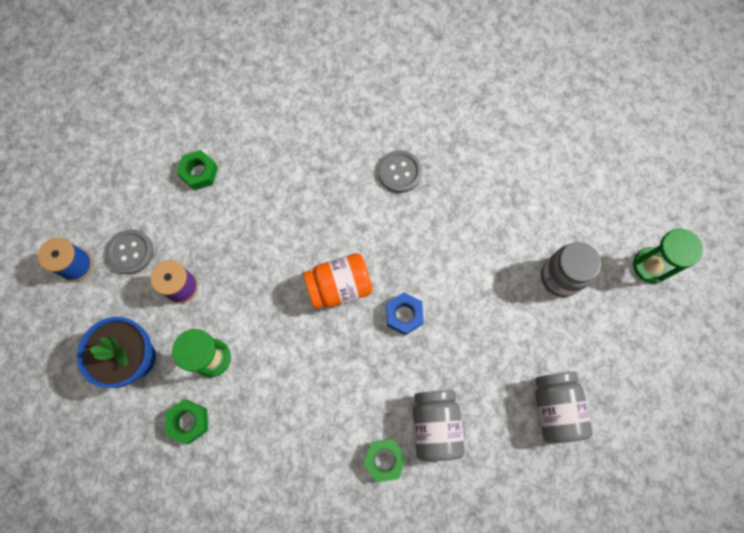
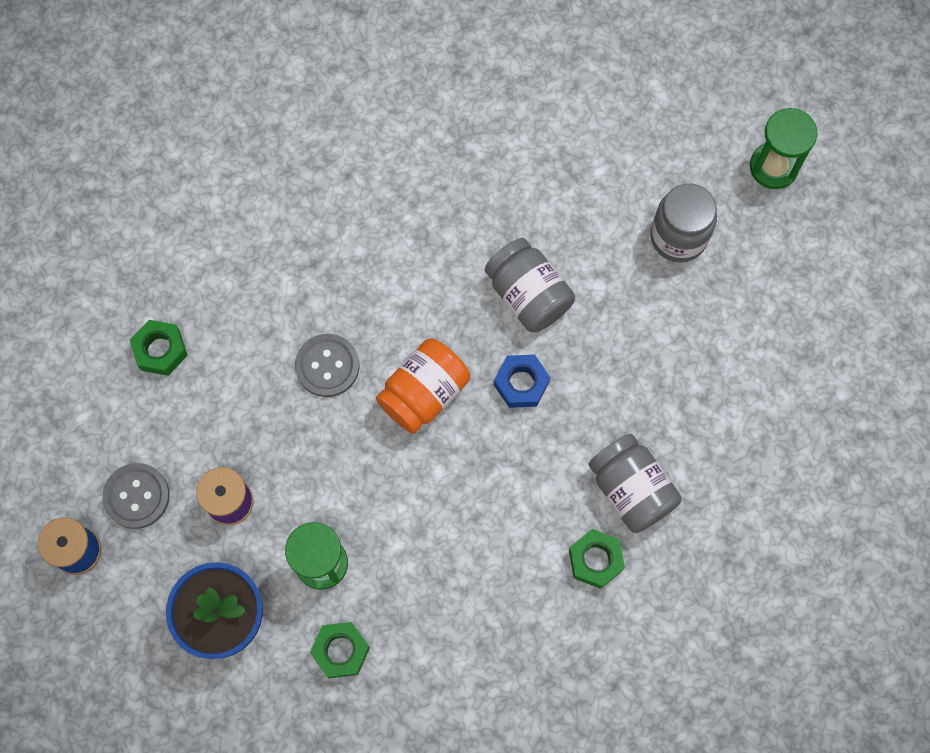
camera: 30 degrees left, 0 degrees up
(399, 172) = (414, 213): grey button -> grey button (327, 366)
(555, 408) = (754, 393): grey jar -> grey jar (528, 295)

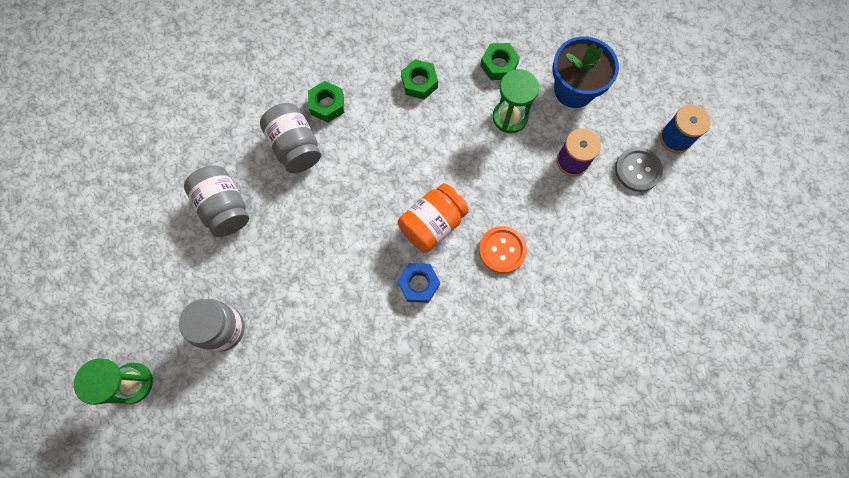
camera: 175 degrees left, 0 degrees up
(160, 350) = (627, 272): green nut -> green nut (419, 83)
(327, 366) = (502, 250): grey button -> orange button
(521, 383) = (361, 225): blue nut -> blue nut (418, 284)
(528, 295) = (347, 292): grey jar -> grey jar (224, 208)

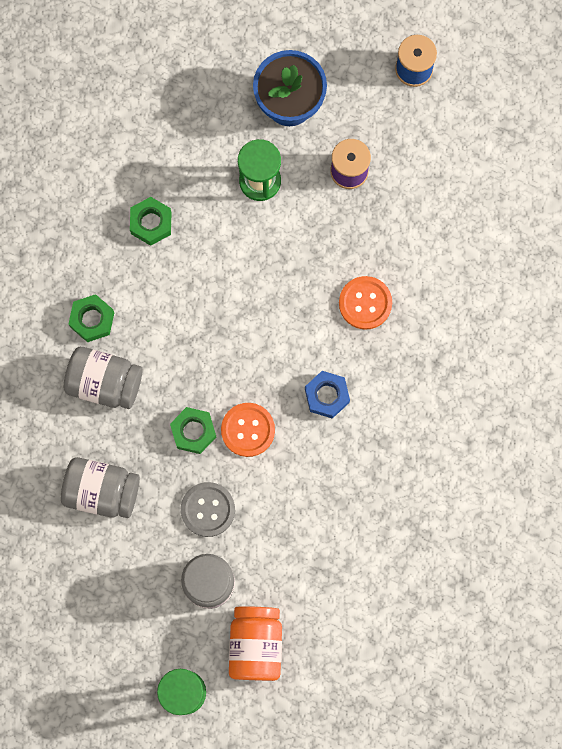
camera: 45 degrees left, 5 degrees up
(348, 257) = (248, 430): none -> orange button
(432, 224) = (288, 336): orange jar -> orange jar (255, 645)
(499, 65) = (203, 141): green nut -> green nut (193, 431)
(637, 170) = (409, 128): grey button -> grey button (208, 509)

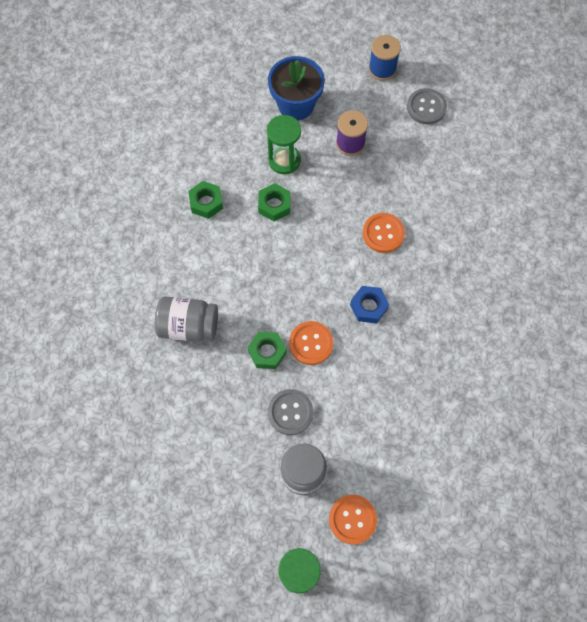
camera: 10 degrees left, 10 degrees down
(92, 320) = (171, 280): green nut -> green nut (274, 205)
(102, 491) = (200, 412): grey jar -> none
(255, 645) = (352, 519): orange jar -> orange button
(459, 135) = (426, 107): none -> grey button

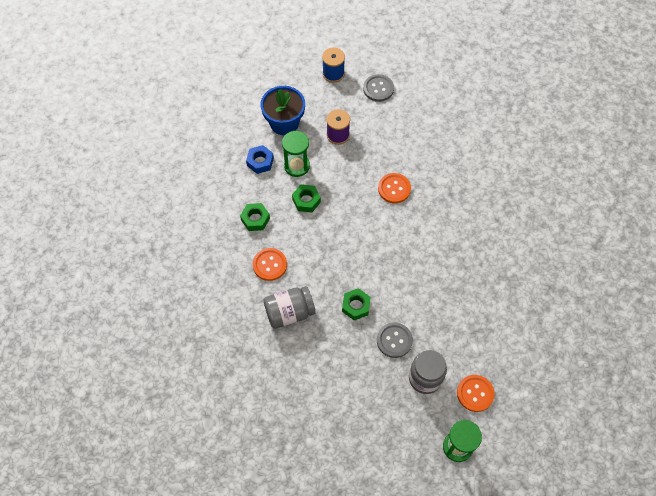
camera: 25 degrees left, 5 degrees down
(311, 343) = (383, 286): orange button -> orange button (270, 265)
(368, 307) = (410, 244): blue nut -> blue nut (260, 162)

